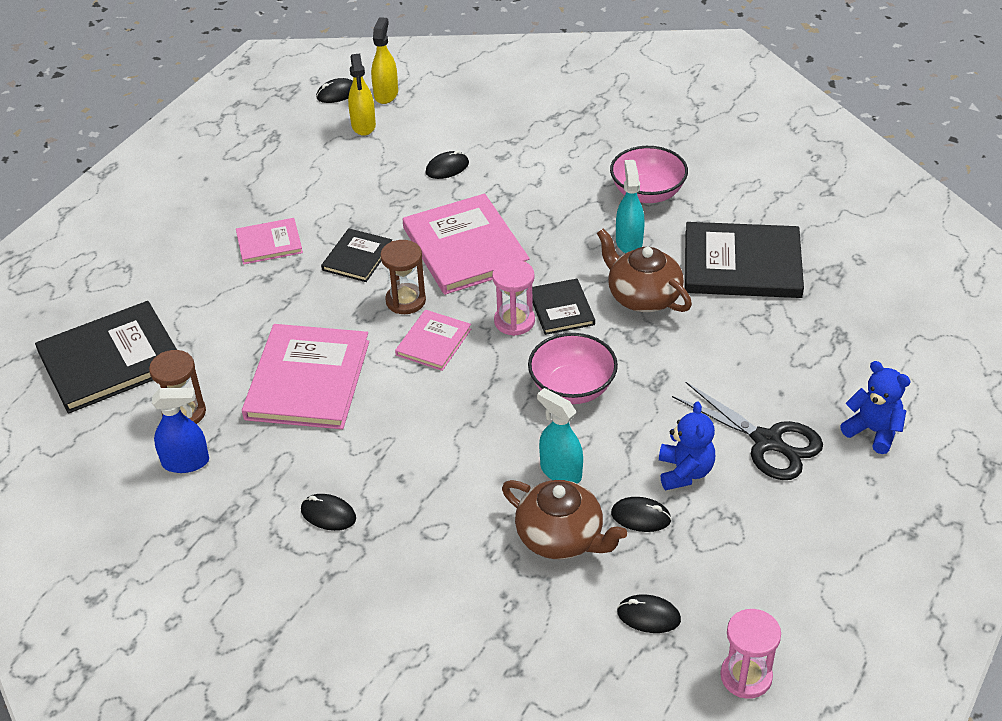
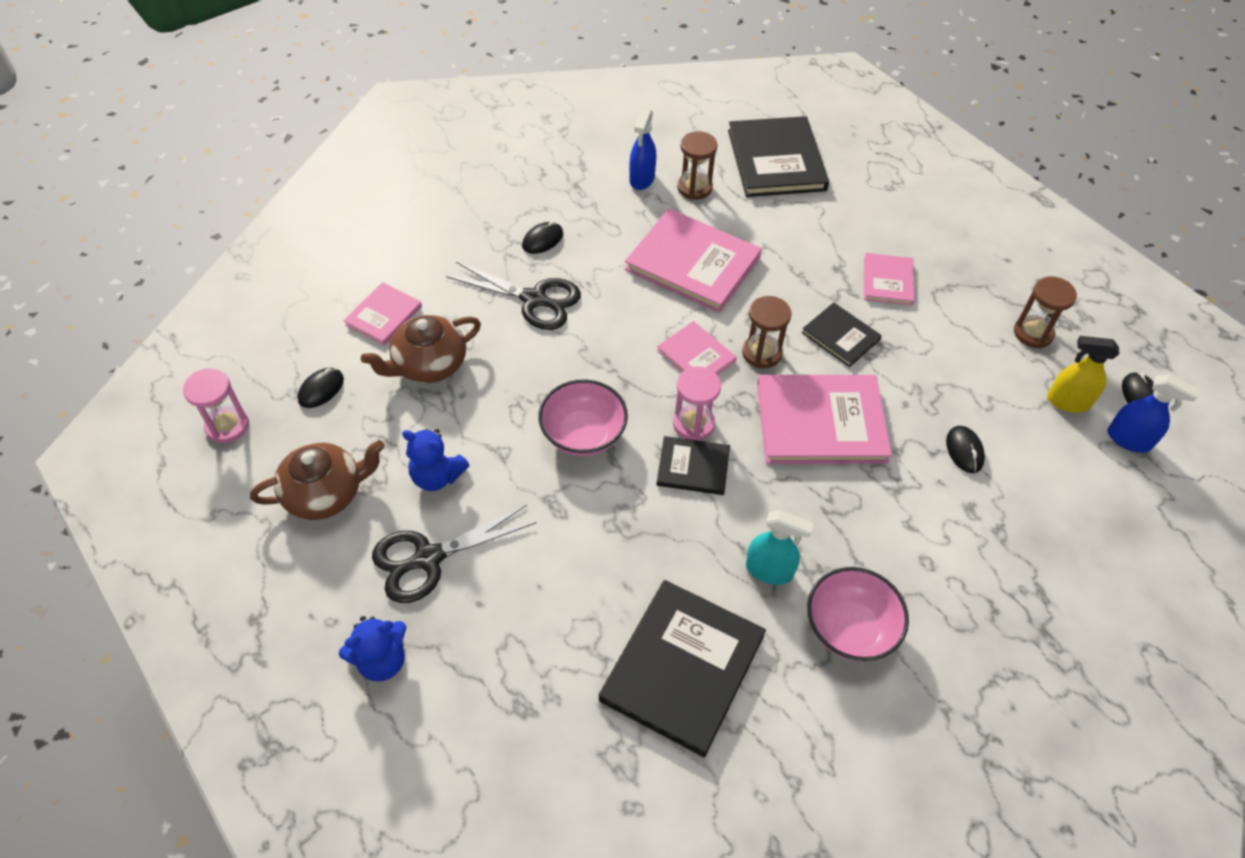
camera: 110 degrees right, 10 degrees up
(294, 152) = (1033, 333): none -> brown hourglass
(386, 94) = (1129, 439): yellow spray bottle -> blue spray bottle
(424, 487) = (534, 299): none -> black scissors
(517, 610) = (383, 315): none -> pink book
(560, 471) = (494, 389): turquoise spray bottle -> none
(641, 517) = (413, 424): black mouse -> none
(642, 296) = (677, 545): brown teapot -> brown teapot (326, 493)

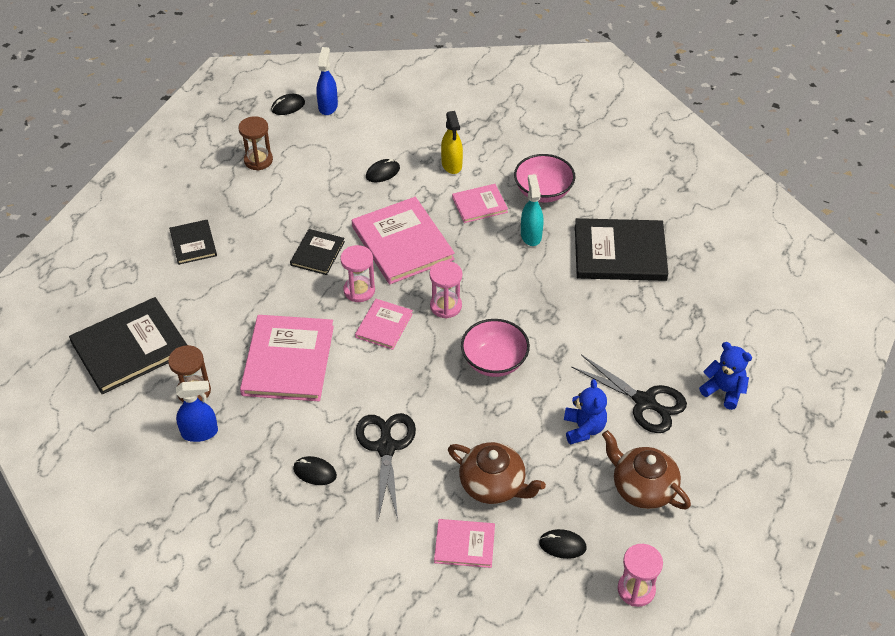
camera: 115 degrees left, 5 degrees down
(693, 467) = (481, 294): black book -> black book (193, 243)
(761, 353) = (359, 290): brown hourglass -> pink hourglass
(888, 281) = (246, 242): pink book -> pink book (479, 205)
(1068, 401) = (312, 135): yellow spray bottle -> yellow spray bottle (451, 164)

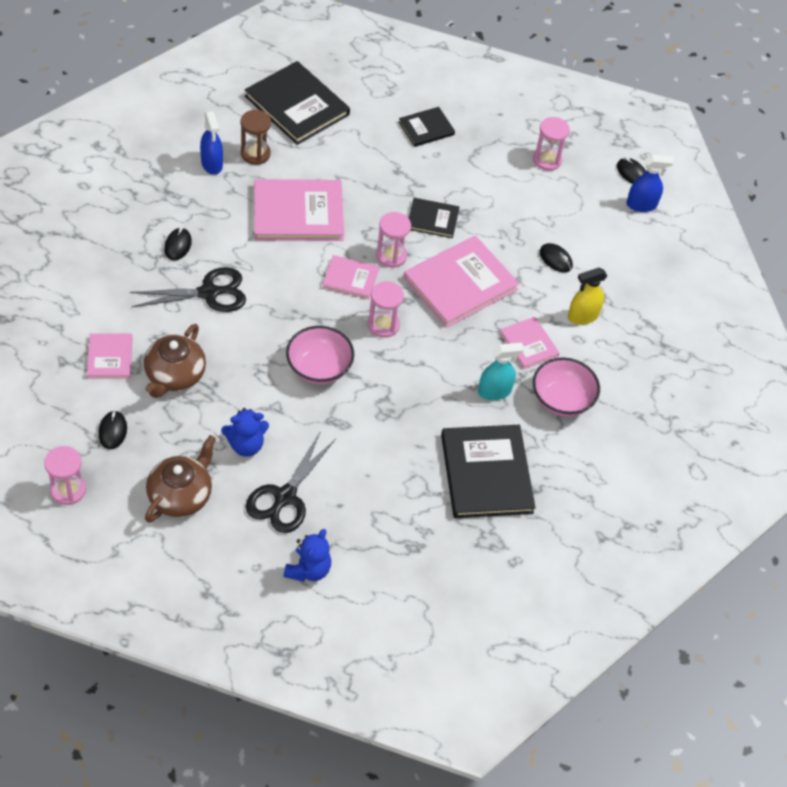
camera: 75 degrees right, 5 degrees up
(258, 160) = (547, 160): brown hourglass -> pink hourglass

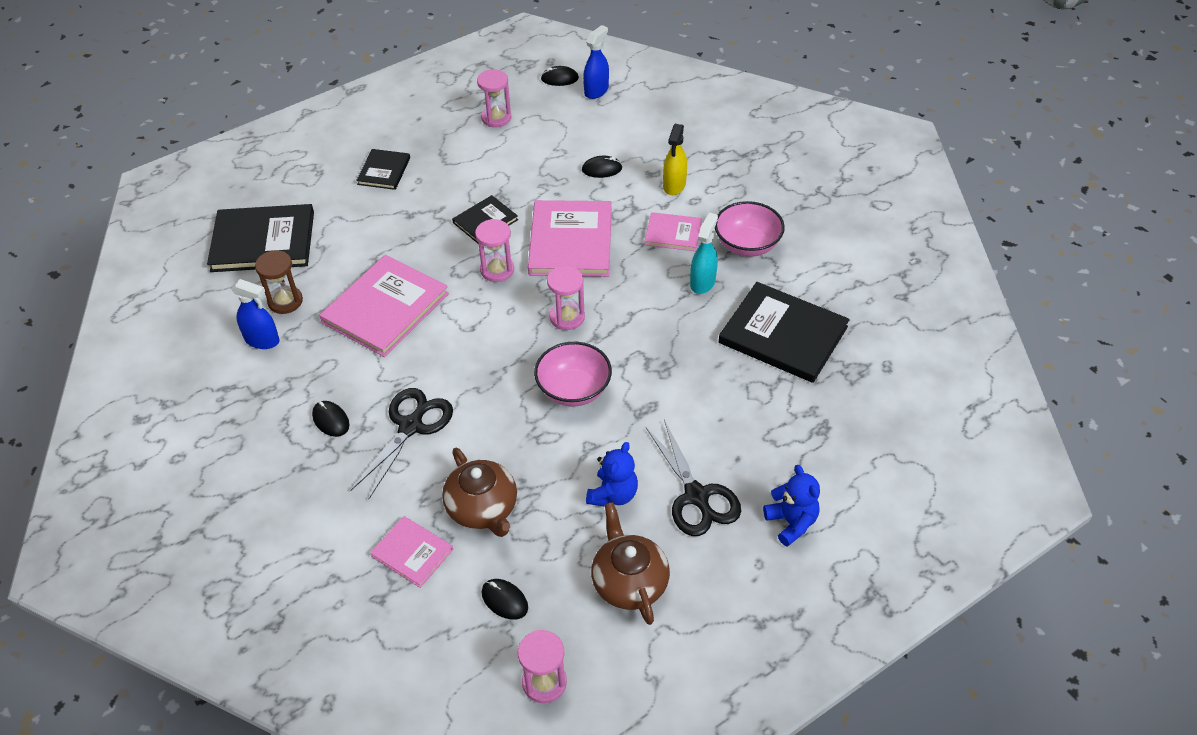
camera: 45 degrees left, 5 degrees down
(350, 278) = (495, 312): pink book -> none

